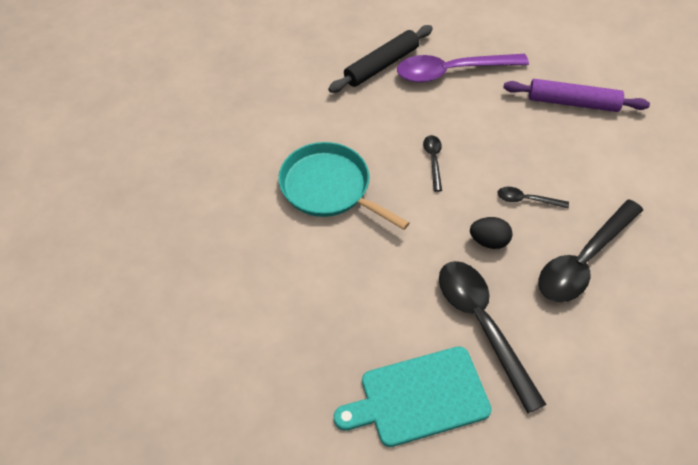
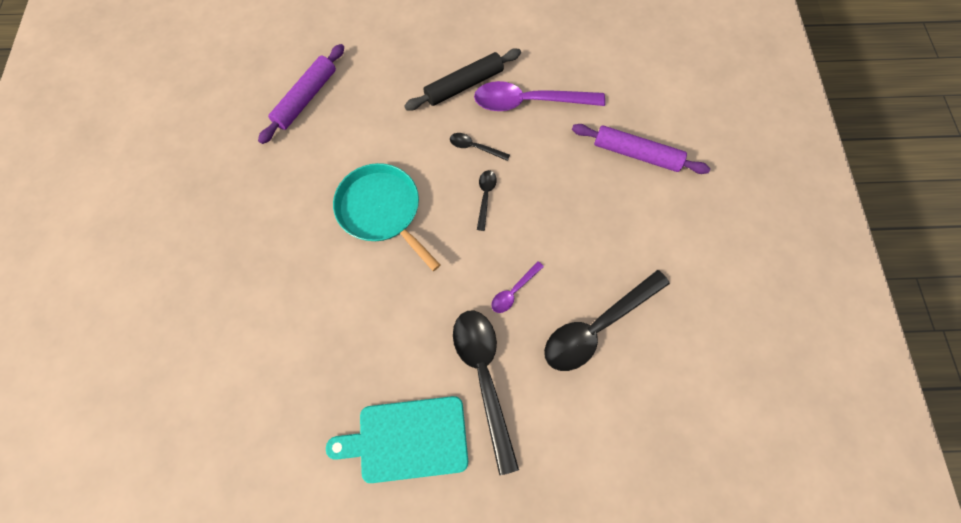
camera: 10 degrees right, 15 degrees up
(219, 97) = (306, 98): none -> purple rolling pin
(488, 241) = (514, 291): black egg -> purple spoon
(527, 200) = (562, 253): black spoon -> black spoon (475, 147)

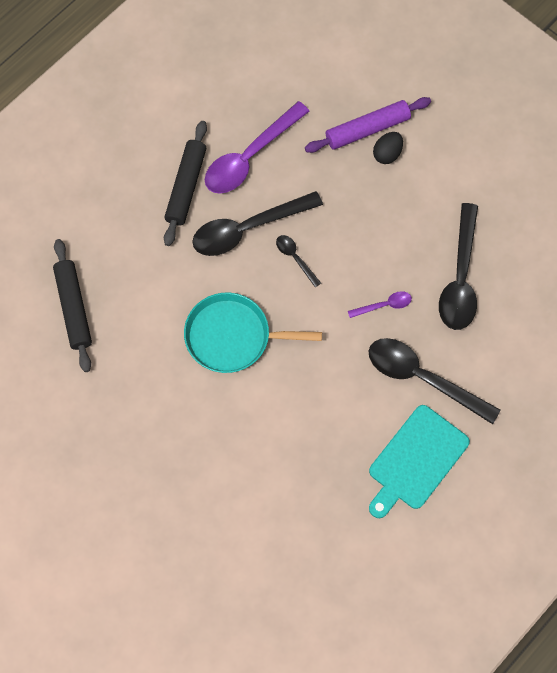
camera: 45 degrees left, 0 degrees up
(306, 98) = (73, 308): purple rolling pin -> black rolling pin
(475, 147) = (248, 228): black spoon -> black spoon, size x2.15
(514, 291) = (384, 305): purple spoon -> purple spoon turned 105 degrees counterclockwise
(634, 183) = (387, 154): none -> black egg

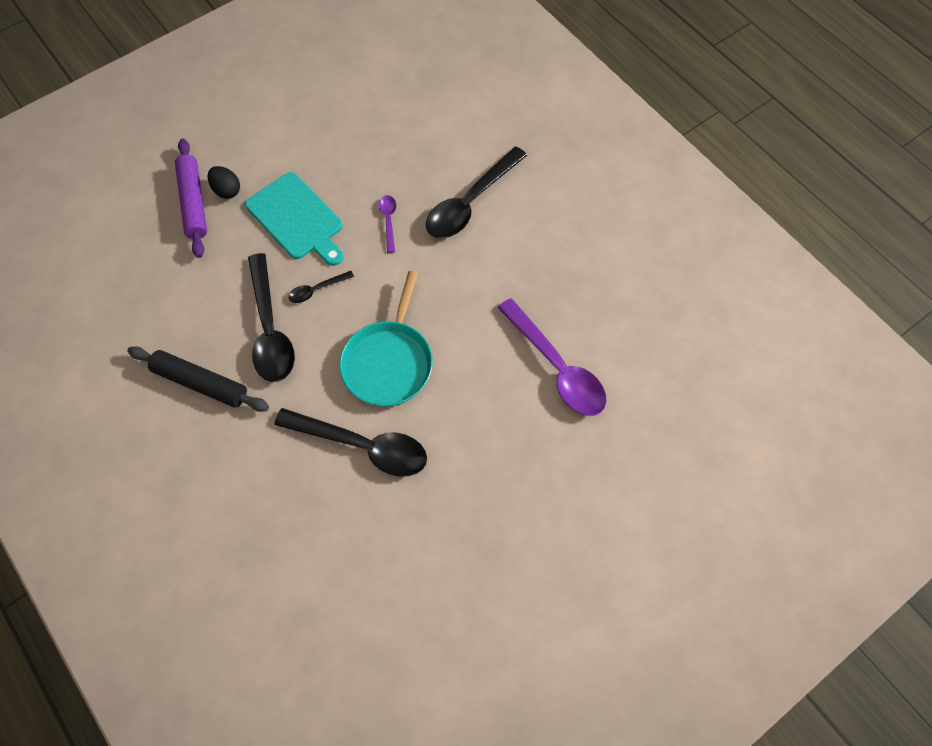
camera: 80 degrees left, 5 degrees down
(73, 308) = (314, 526): black rolling pin -> none
(250, 156) = (186, 314): purple spoon -> purple spoon (556, 367)
(415, 460) = (551, 222): turquoise cutting board -> turquoise cutting board (297, 219)
(460, 277) = (376, 155): black spoon -> black spoon (362, 446)

